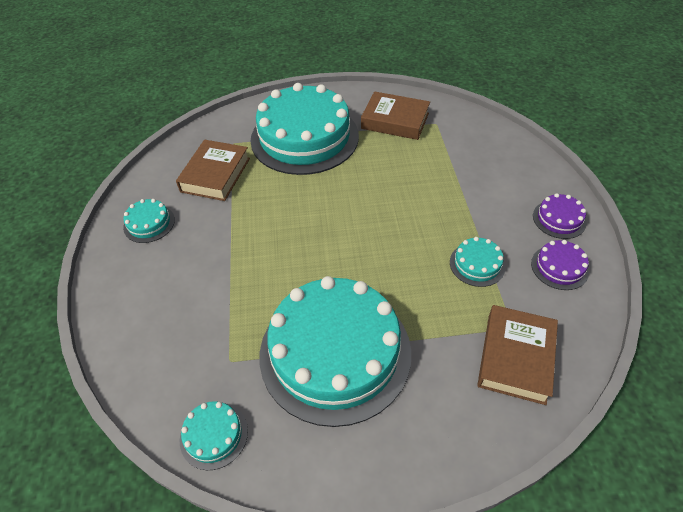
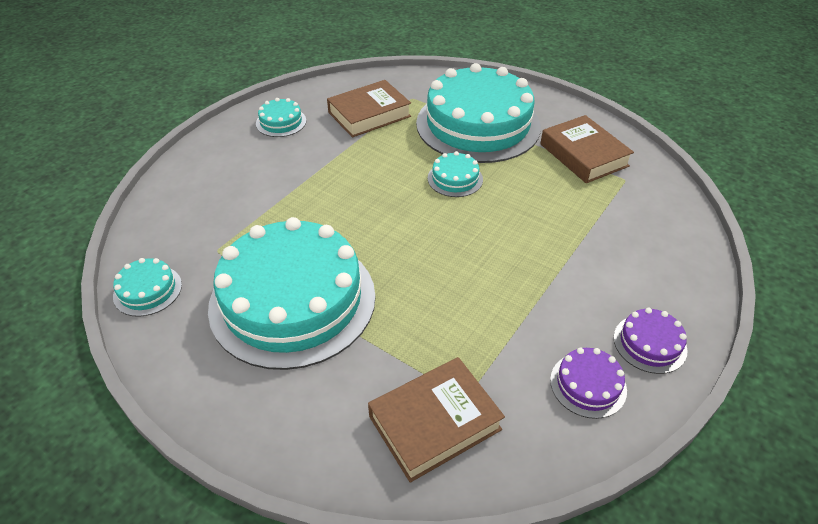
camera: 40 degrees right, 5 degrees down
(477, 264) = (503, 322): turquoise cake -> turquoise cake (455, 179)

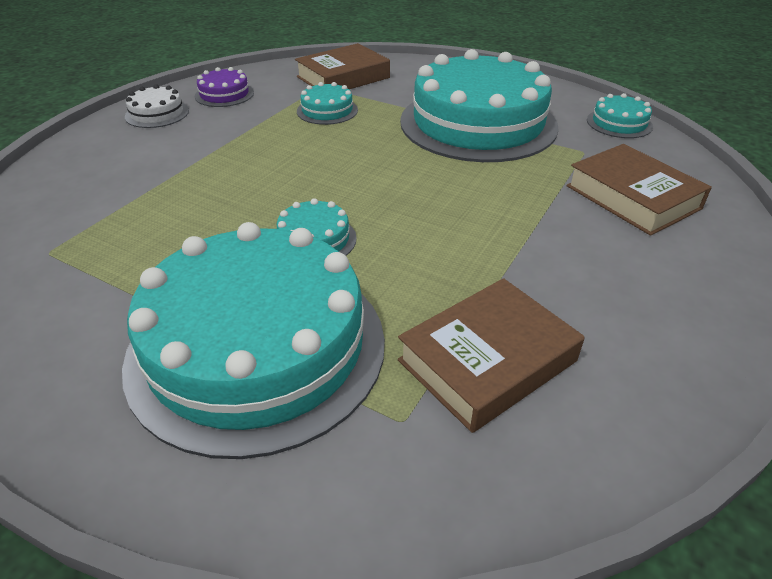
camera: 175 degrees right, 5 degrees down
(281, 122) = (654, 328): turquoise cake -> turquoise cake (327, 110)
(583, 155) = (83, 291): brown book -> brown book (632, 197)
(649, 343) = (157, 113): purple cake -> white cake

